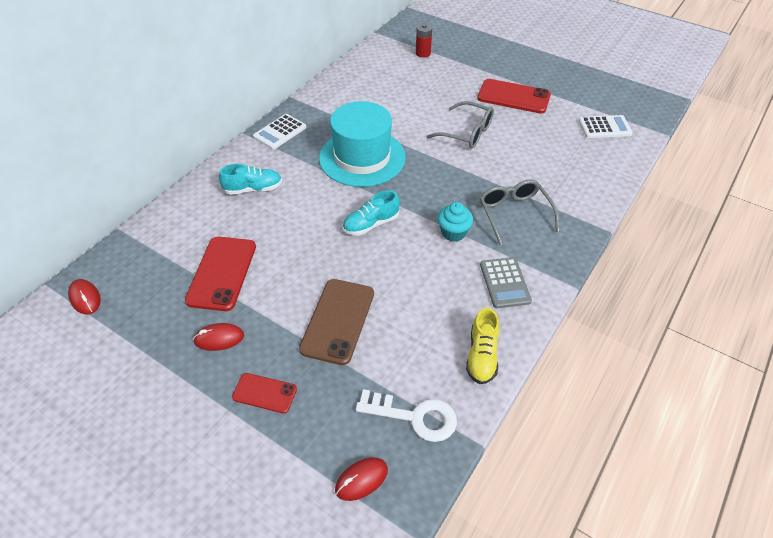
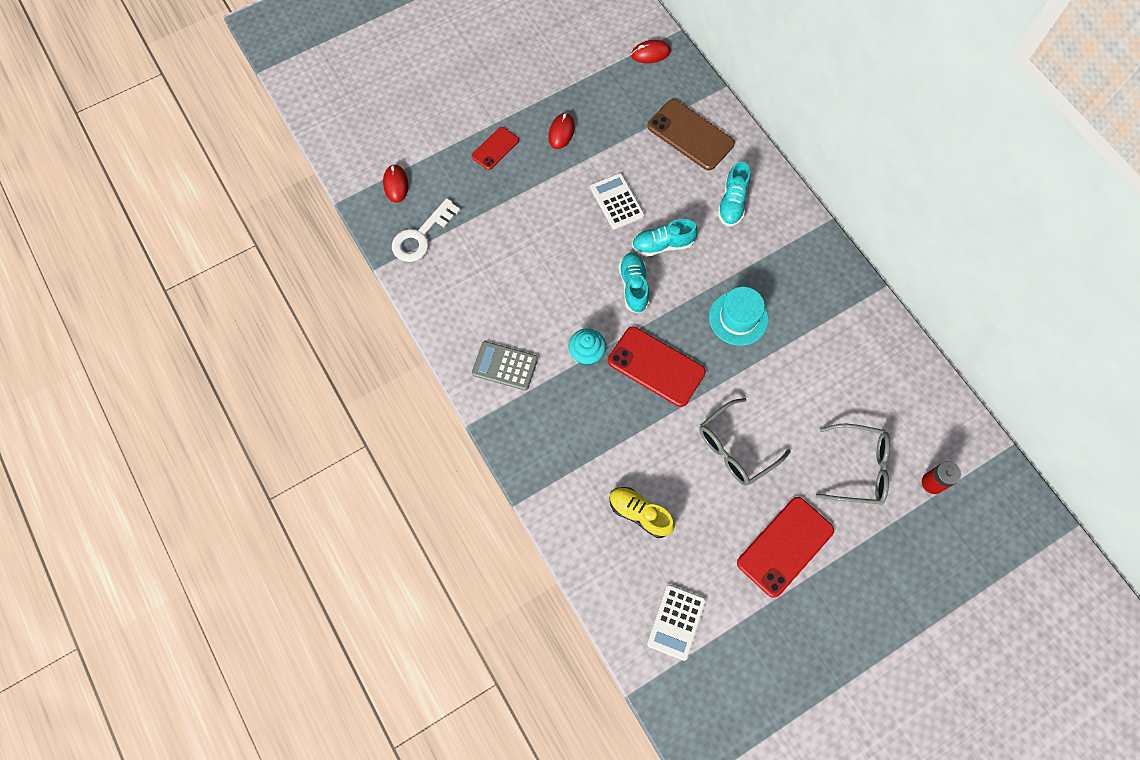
camera: 115 degrees right, 20 degrees up
(222, 273) = (631, 150): red phone -> red phone (656, 366)
(280, 132) = (818, 254): white calculator -> white calculator (617, 201)
(318, 219) = (662, 245): none -> turquoise shoe
(338, 321) = (534, 218): brown phone -> brown phone (690, 135)
(362, 158) = (738, 318): turquoise hat -> turquoise hat, size x0.58
(482, 356) = (444, 307): yellow shoe -> yellow shoe (639, 514)
(514, 214) = (584, 425): grey glasses -> grey glasses (859, 468)

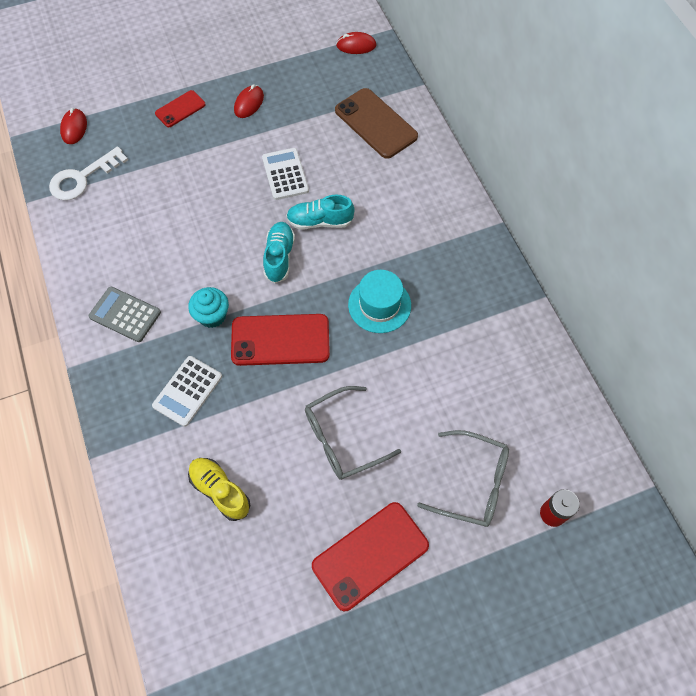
camera: 10 degrees right, 5 degrees down
(656, 366) = (280, 340): red phone -> red phone turned 45 degrees counterclockwise
(676, 622) = (226, 619): white calculator -> white calculator (187, 391)
(732, 203) = (402, 192): turquoise shoe -> none

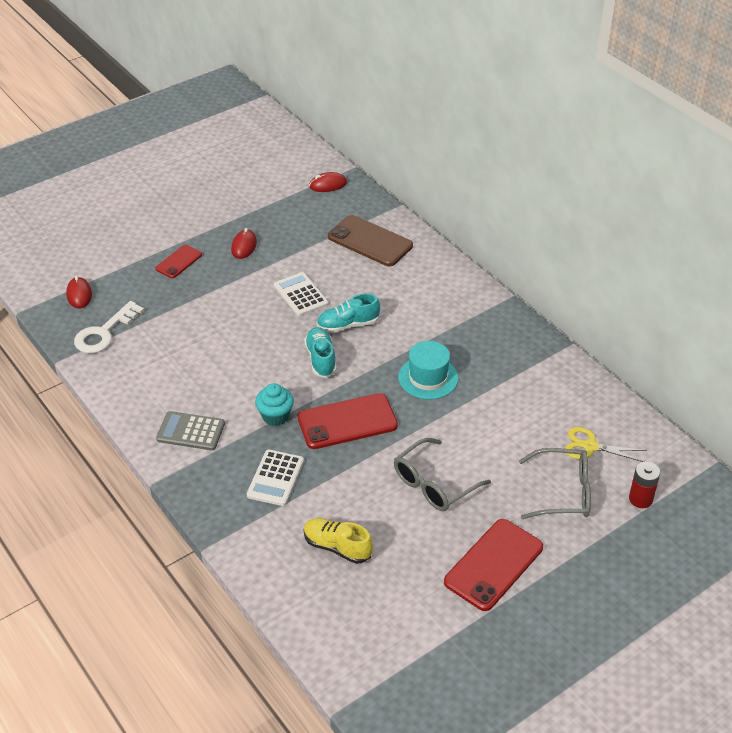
camera: 15 degrees left, 20 degrees down
(520, 432) = (590, 446): none -> yellow scissors

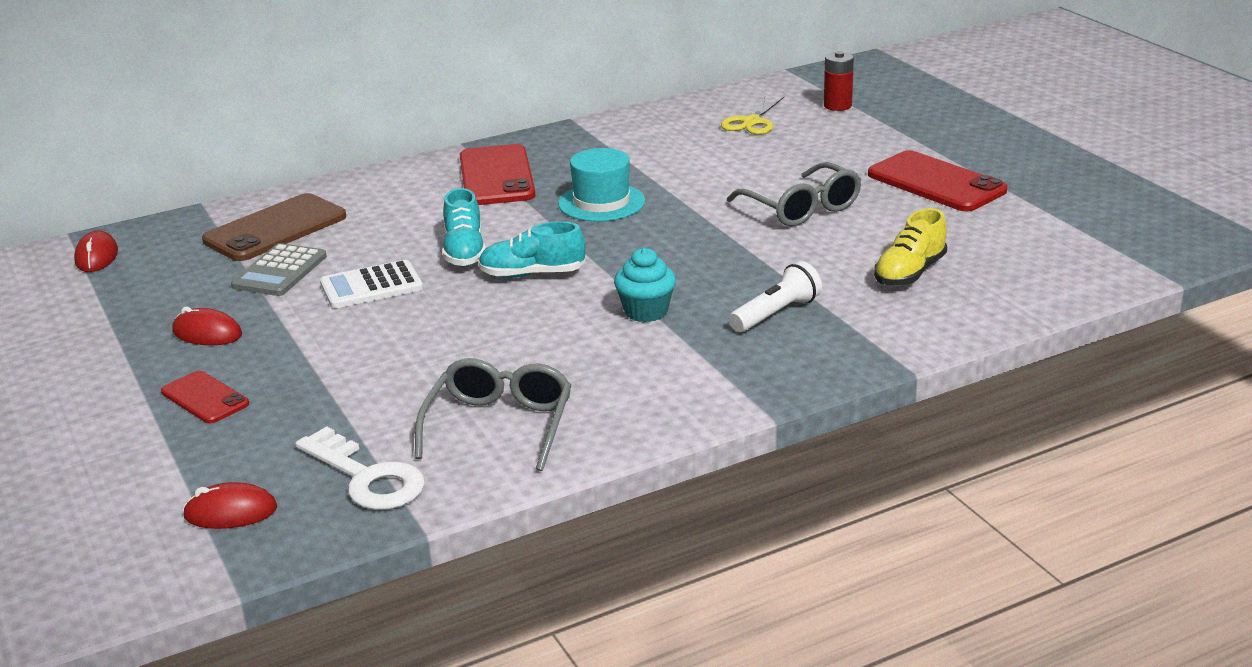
camera: 80 degrees left, 15 degrees down
(191, 431) = (661, 383): grey calculator -> grey calculator (279, 271)
(275, 478) = (776, 314): white calculator -> white flashlight
(347, 422) = (673, 259): red phone -> red phone (496, 176)
(563, 492) = (823, 140): grey glasses -> grey glasses (499, 425)

